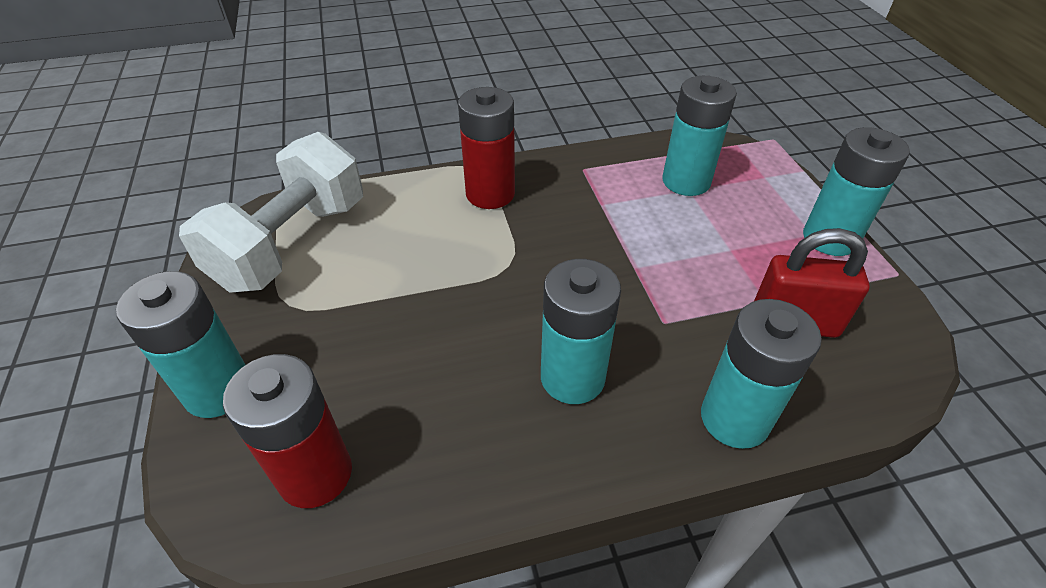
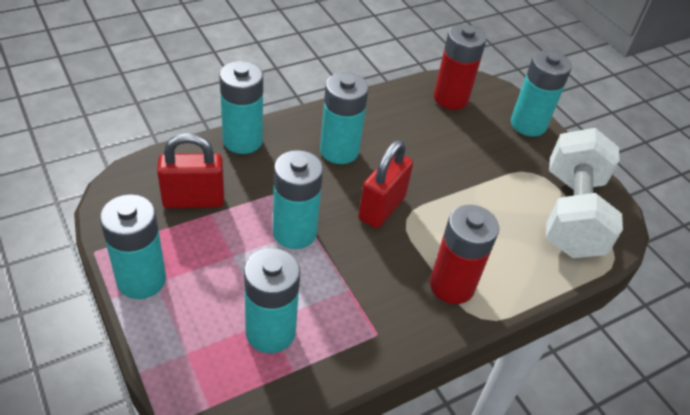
camera: 160 degrees right, 0 degrees up
(536, 281) = (381, 208): none -> red padlock
(656, 265) = (294, 232): none -> turquoise battery

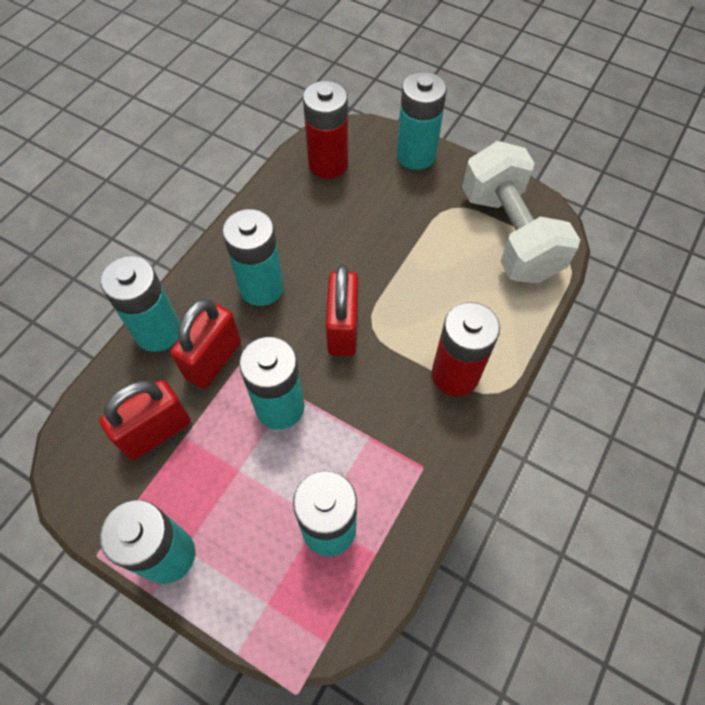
camera: 25 degrees left, 15 degrees up
(268, 177) = (213, 360): none -> red padlock

